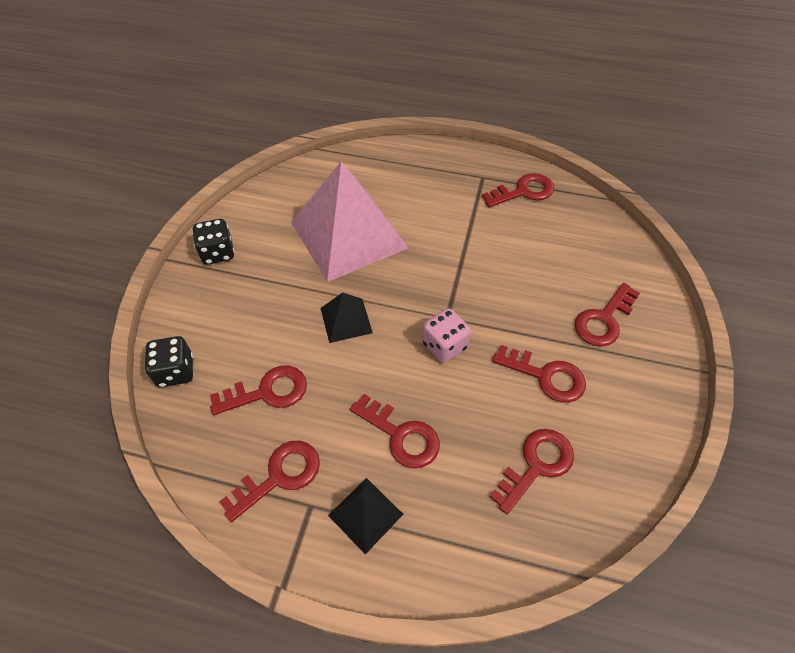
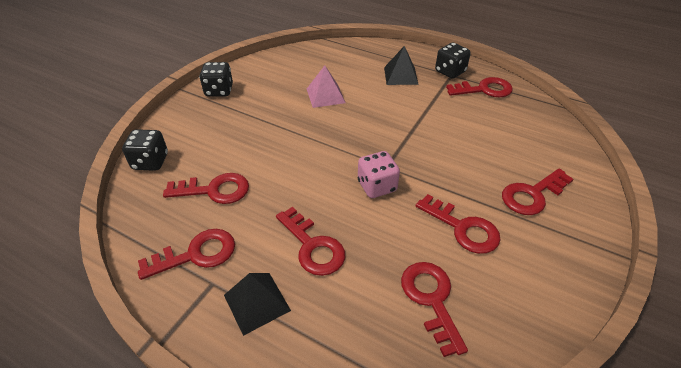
camera: 15 degrees right, 10 degrees down
(346, 320) = (299, 152): black pyramid -> black pyramid (400, 75)
(349, 235) = (325, 95): pink pyramid -> pink pyramid, size x0.45
(480, 173) = (450, 72): none -> black dice
(536, 465) = (431, 299): red key -> red key turned 75 degrees counterclockwise

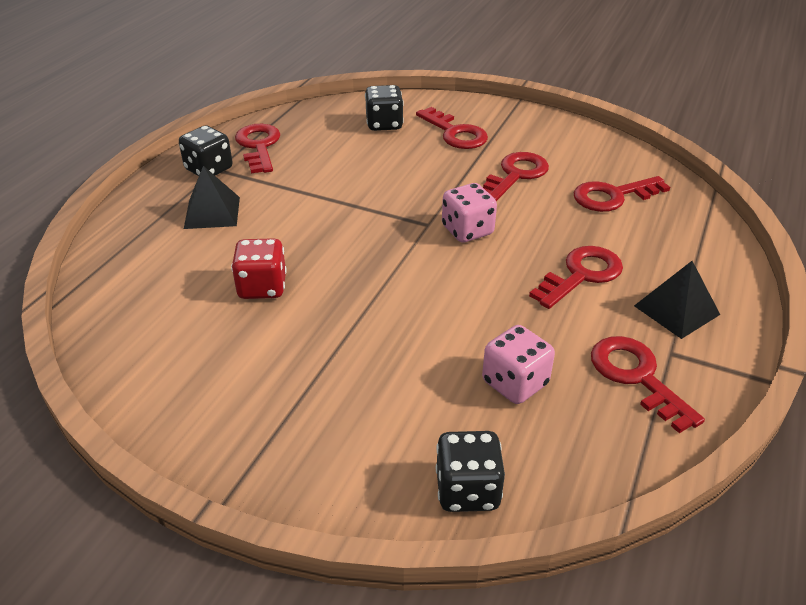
camera: 95 degrees left, 5 degrees down
(214, 190) = (515, 383): red key -> pink dice
(219, 91) = (233, 436): black dice -> black dice (384, 124)
(325, 95) = (262, 287): pink pyramid -> red dice

